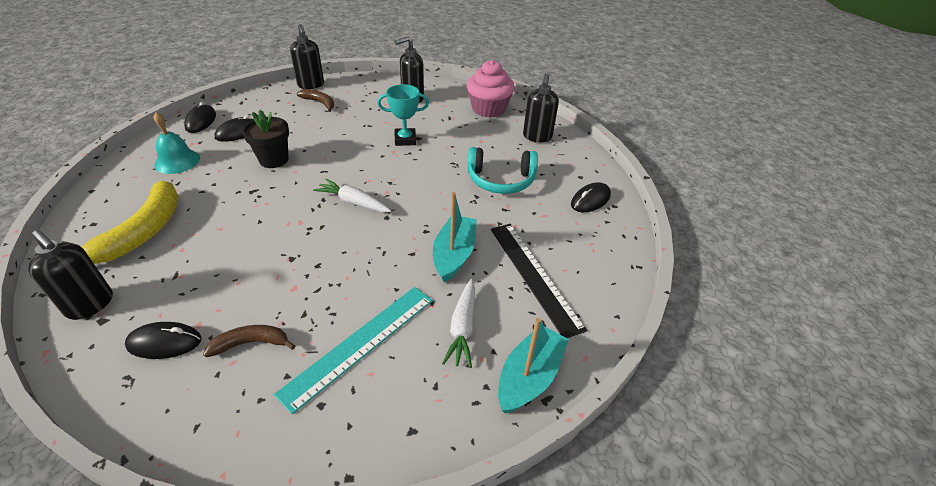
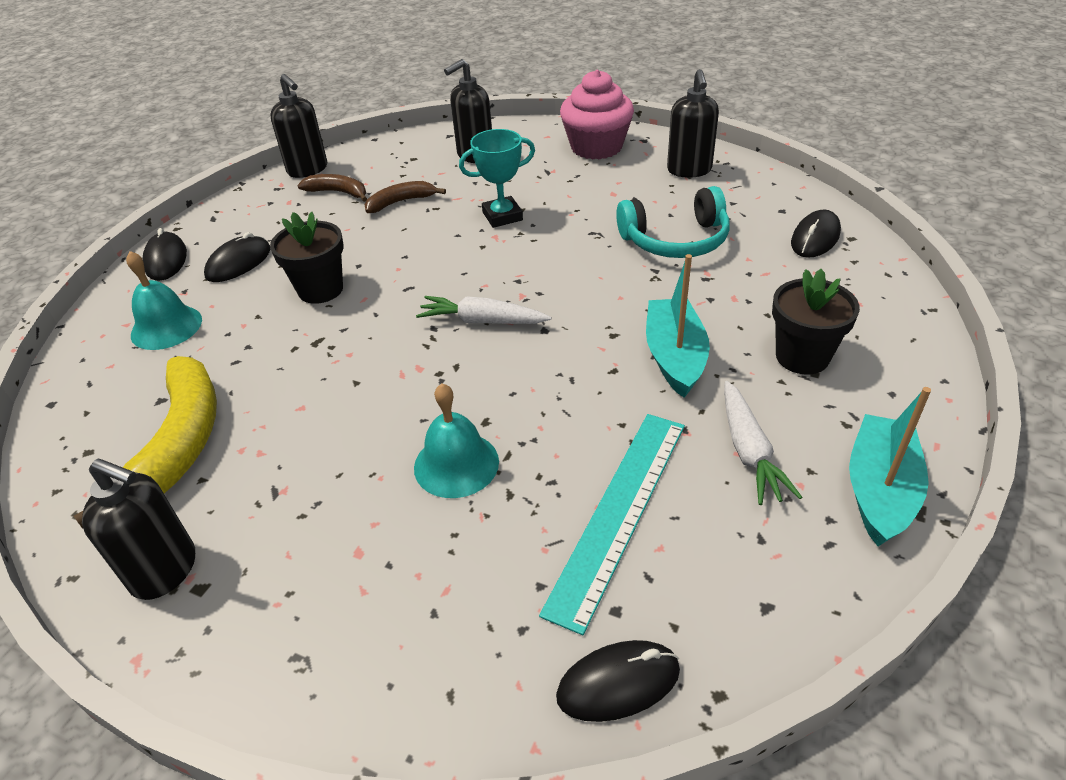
camera: 10 degrees left, 0 degrees up
(164, 343) = (323, 592): black mouse -> black mouse (618, 683)
(251, 343) = (457, 556): brown banana -> brown banana (400, 202)
(285, 287) = (456, 464): none -> turquoise bell
(534, 276) = (802, 357): black ruler -> black flower pot

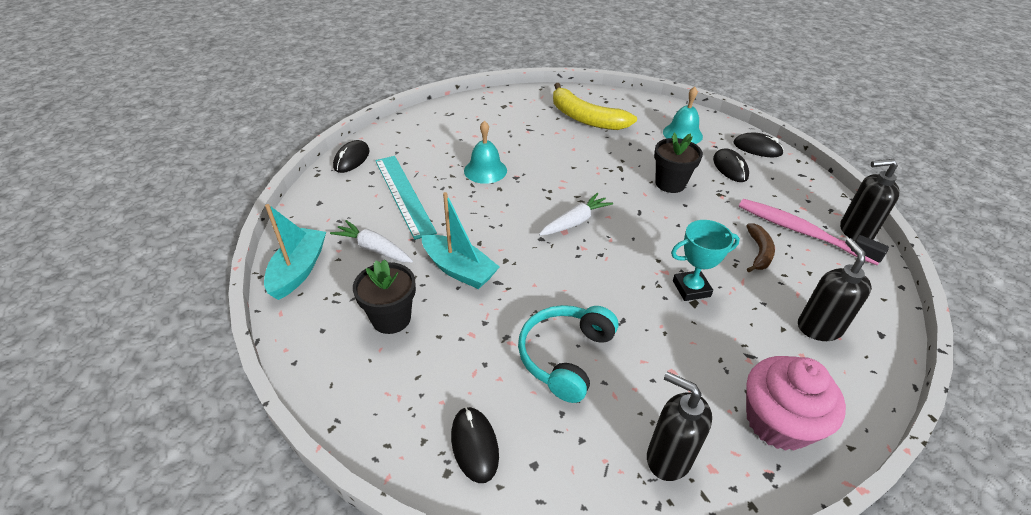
camera: 125 degrees right, 0 degrees up
(165, 570) = (520, 102): black soap dispenser -> none
(338, 192) = (800, 231): brown banana -> pink toothbrush
(502, 216) = (691, 289): turquoise trophy -> turquoise trophy turned 60 degrees clockwise
(880, 490) = (299, 270): turquoise boat -> turquoise boat turned 135 degrees counterclockwise

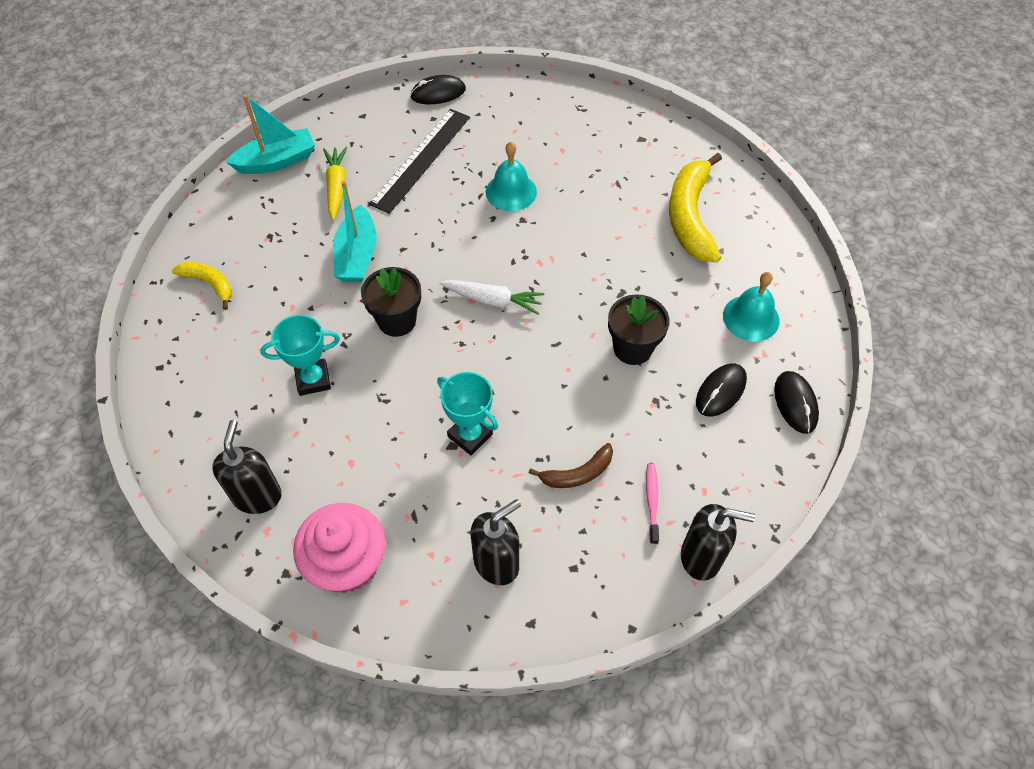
camera: 55 degrees right, 15 degrees up
(374, 248) = (336, 187): white carrot -> yellow carrot
(383, 381) = (209, 283): none -> yellow banana
(391, 318) = (270, 248): black flower pot -> black flower pot (397, 321)
(404, 195) = (421, 159): turquoise ruler -> black ruler
(474, 445) = (190, 369): black mouse -> none
(565, 356) = (313, 380): turquoise headphones -> turquoise trophy
(800, 231) = (652, 501): pink toothbrush -> pink toothbrush, size x0.47
(855, 232) = (701, 557): black soap dispenser -> black soap dispenser turned 135 degrees clockwise

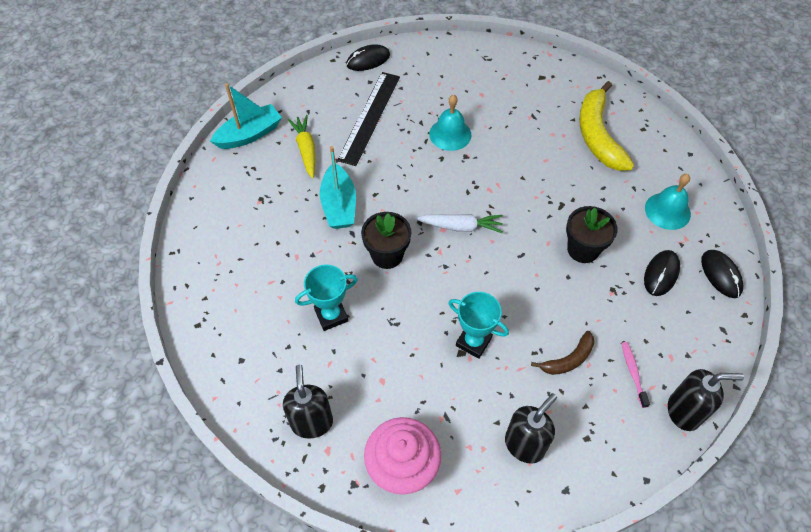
camera: 10 degrees left, 0 degrees up
(209, 283) = (221, 247): yellow banana -> none

